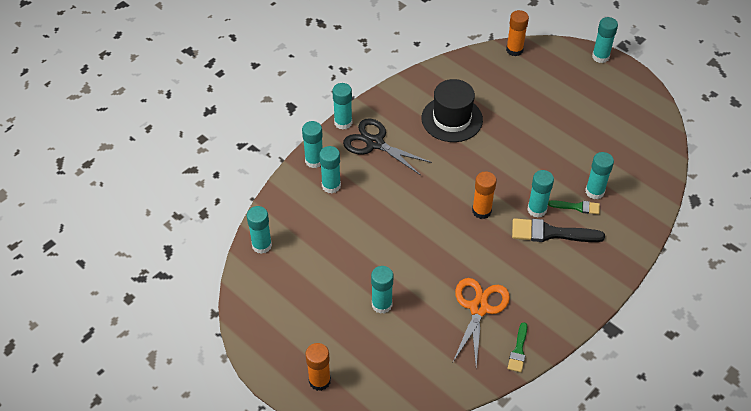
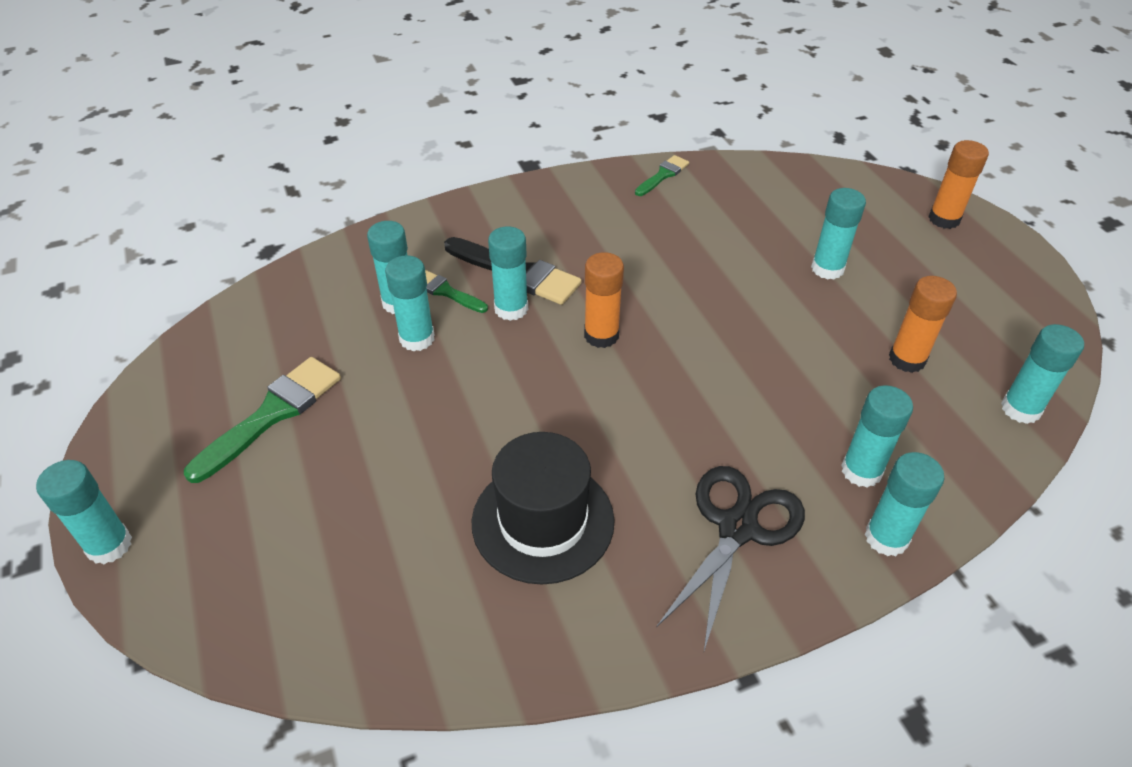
camera: 155 degrees left, 5 degrees down
(343, 122) = (793, 609): turquoise glue stick -> turquoise glue stick (417, 338)
(375, 143) = (737, 528): black scissors -> black scissors turned 120 degrees counterclockwise
(478, 308) = (687, 225): orange scissors -> none
(514, 50) = (266, 651): orange glue stick -> orange glue stick (907, 359)
(595, 119) = (272, 414): none -> green brush

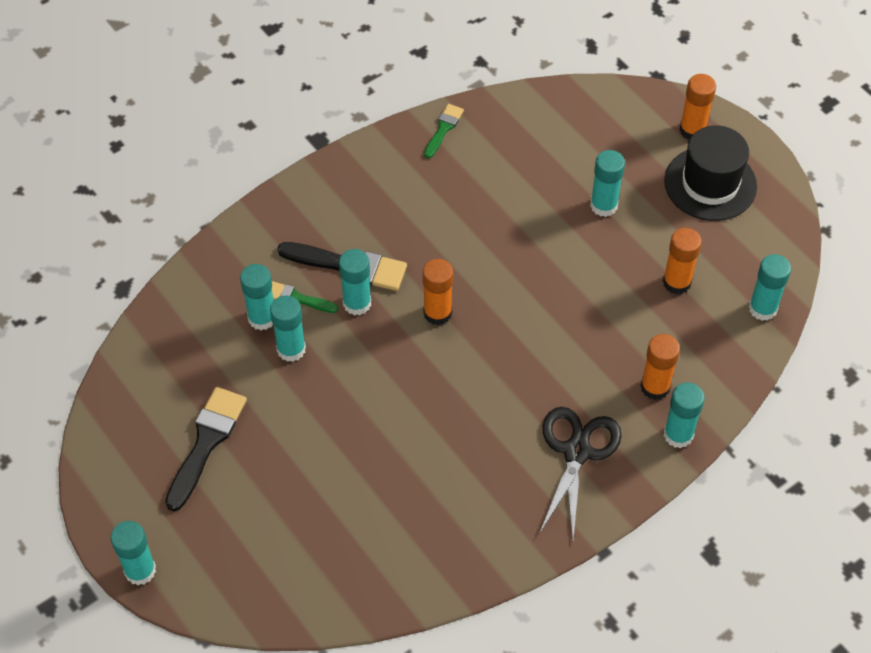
camera: 15 degrees left, 10 degrees up
(272, 414) = (206, 442): green brush -> black brush
(543, 521) = (441, 479): black hat -> black hat (710, 183)
(861, 471) = (655, 387): turquoise glue stick -> orange glue stick

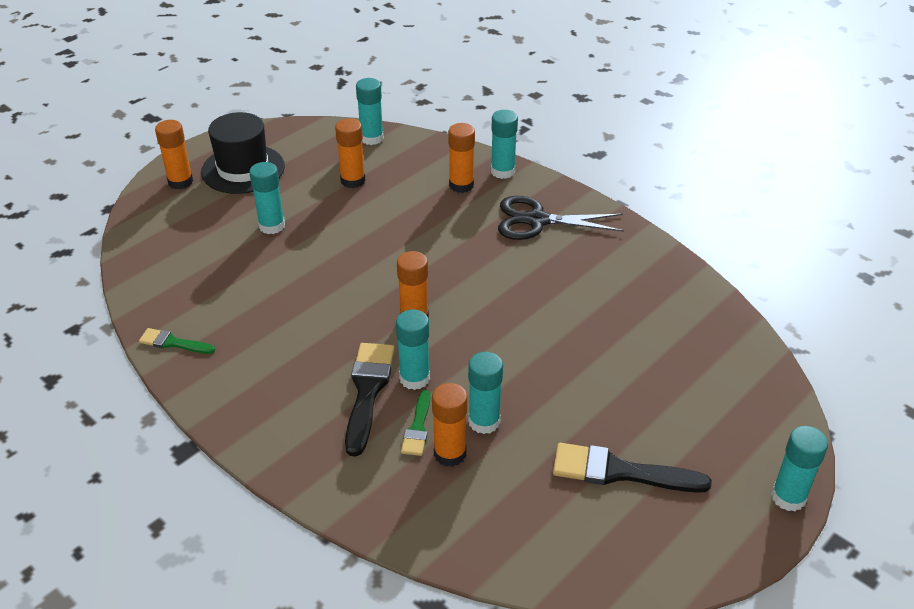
camera: 100 degrees left, 15 degrees down
(262, 318) = (450, 453): turquoise glue stick -> orange glue stick

